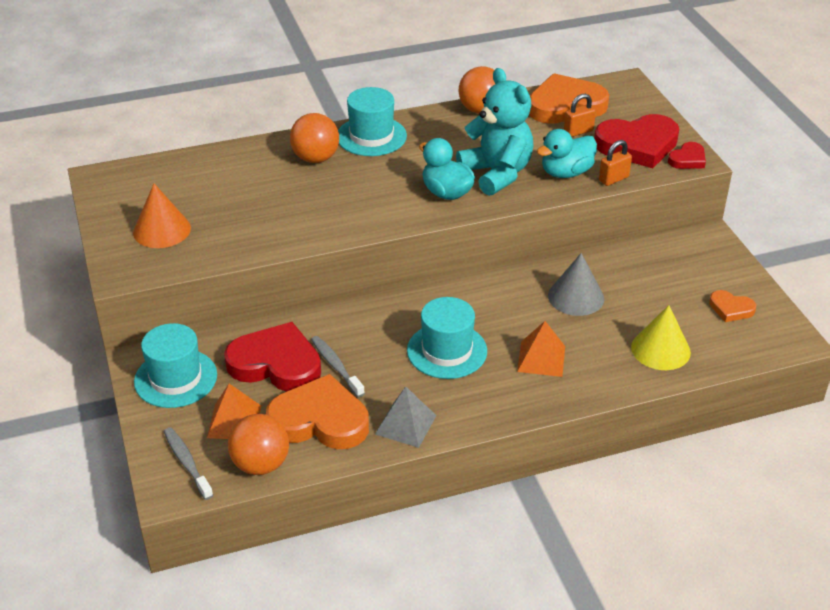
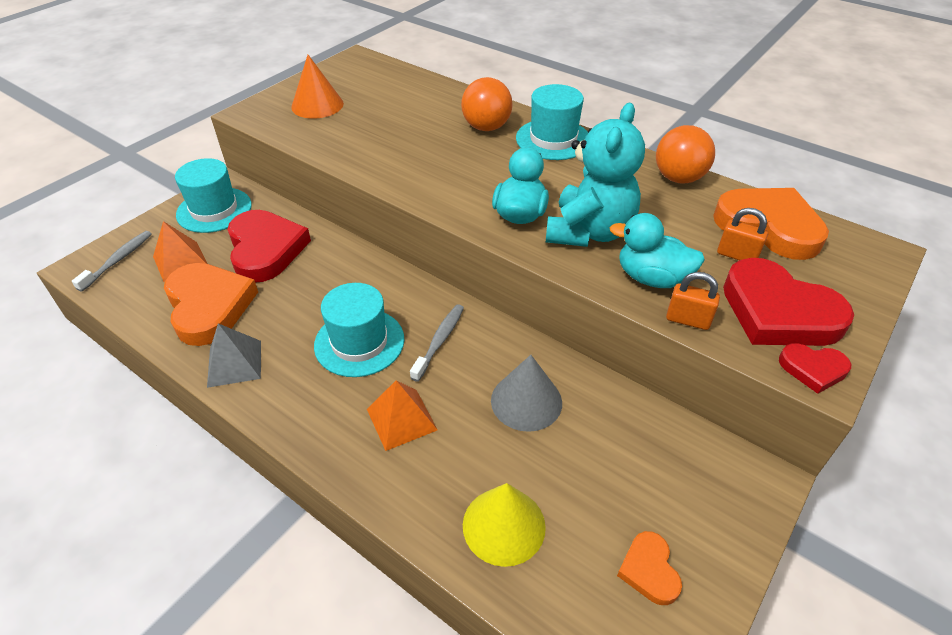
camera: 55 degrees right, 5 degrees up
(261, 464) = (134, 299): orange ball -> none
(336, 366) = (286, 283): grey toothbrush -> grey toothbrush (439, 341)

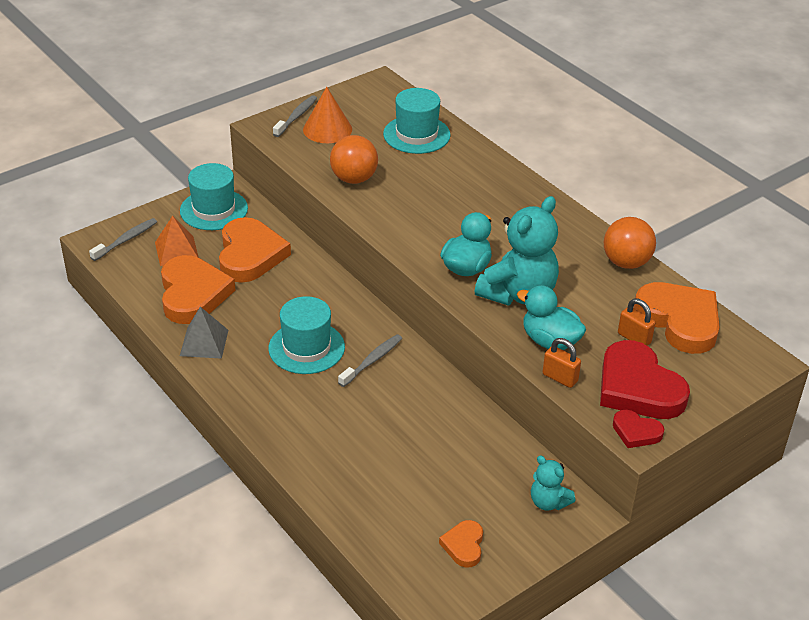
camera: 15 degrees right, 5 degrees down
(265, 249) = (250, 255): red heart -> orange heart
(281, 99) = (296, 116): none -> grey toothbrush
(401, 419) = (321, 411): orange pyramid -> none
(486, 127) = (474, 180): orange ball -> orange ball (354, 179)
(504, 525) = (371, 495): yellow cone -> none
(526, 401) = (424, 420): grey cone -> none
(553, 139) = (531, 204): turquoise hat -> turquoise hat (416, 134)
(715, 475) = (548, 502): none -> turquoise teddy bear

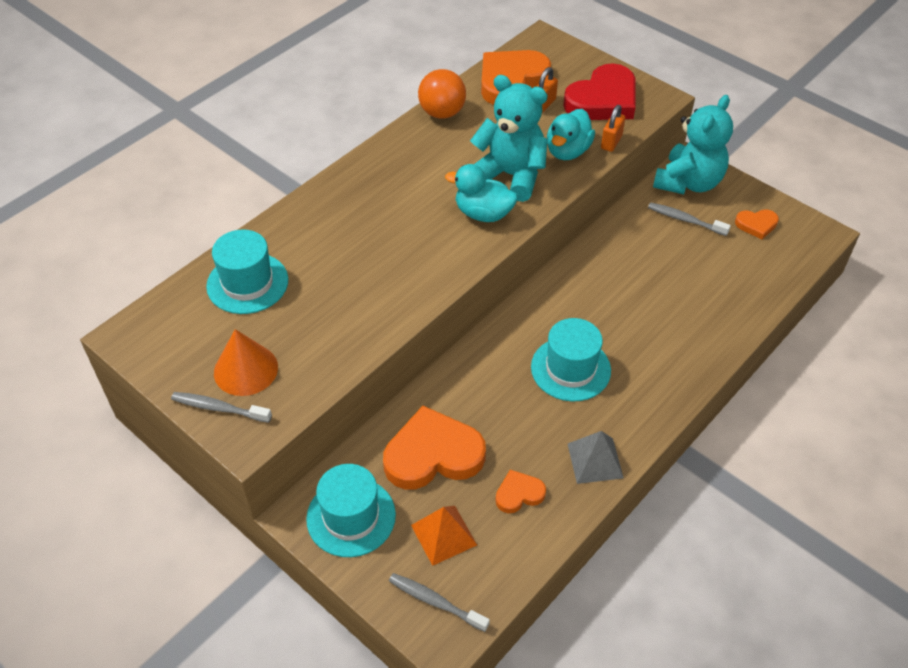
camera: 100 degrees left, 10 degrees up
(193, 294) = (519, 494): orange heart -> orange heart, size x0.49
(354, 179) = (350, 325): orange ball -> none
(372, 360) = (570, 314): grey toothbrush -> grey toothbrush (685, 220)
(548, 502) = (688, 182): turquoise teddy bear -> turquoise teddy bear, size x1.97
(636, 432) = (653, 99): red heart -> none

